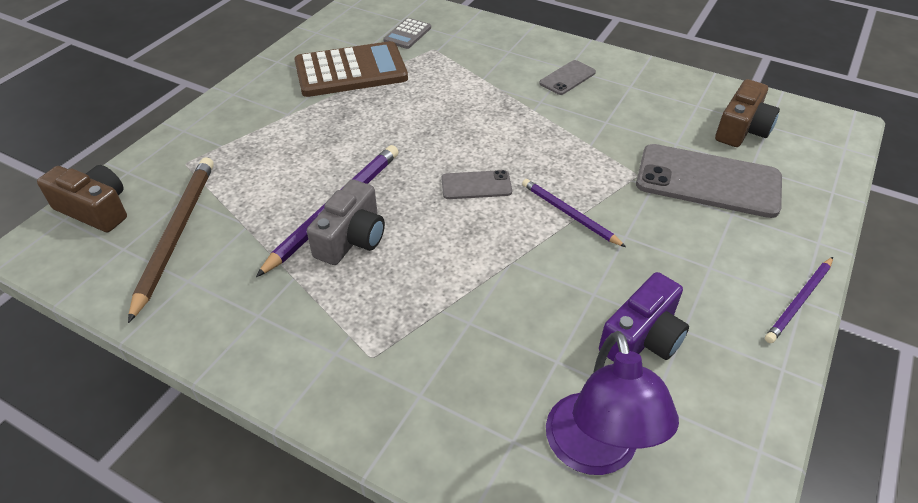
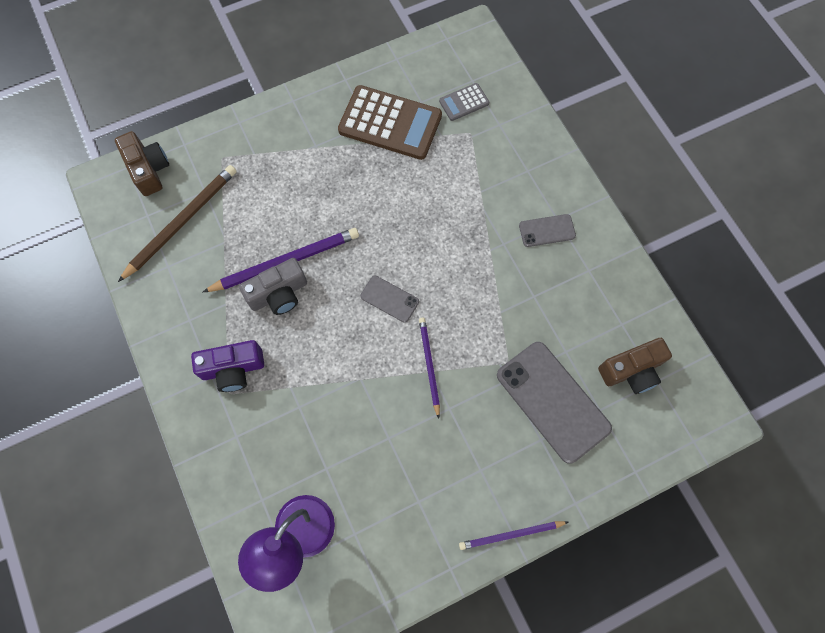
camera: 35 degrees right, 25 degrees up
(642, 337) = (388, 489): purple camera -> purple camera (233, 369)

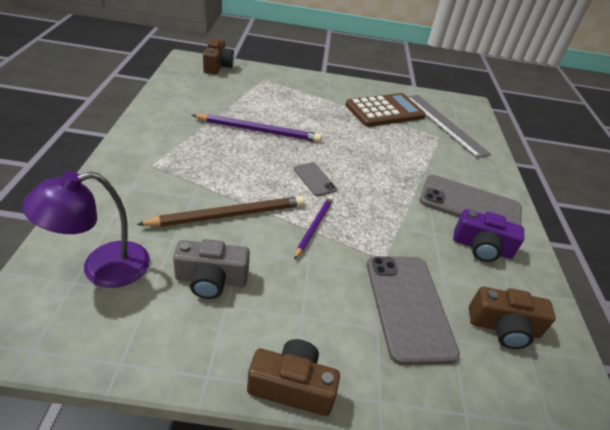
camera: 25 degrees right, 30 degrees down
(181, 223) = (212, 89): brown pencil -> brown pencil (228, 215)
(233, 369) = (169, 156): purple camera -> purple camera (481, 247)
(279, 294) = (239, 141): grey camera -> grey camera (211, 279)
(390, 123) = (384, 111): brown calculator -> brown calculator turned 75 degrees counterclockwise
(464, 102) = (444, 124): grey calculator -> grey ruler
(511, 535) = (292, 386): purple pencil -> brown camera
(547, 231) = (470, 205): grey phone -> grey phone, size x2.01

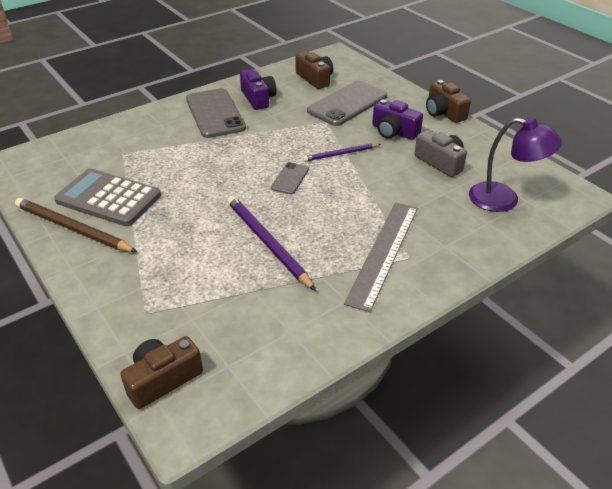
camera: 125 degrees left, 0 degrees up
(228, 215) = (390, 189): brown pencil -> brown pencil (73, 229)
(307, 294) = (394, 131): none -> purple camera
(384, 111) = (108, 198): brown calculator -> grey calculator
(444, 124) = (89, 159): grey ruler -> grey ruler (383, 253)

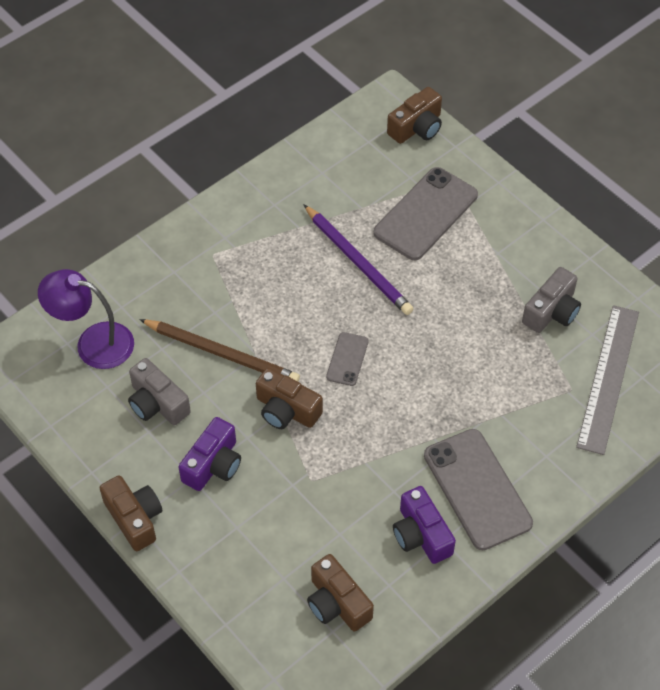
camera: 175 degrees right, 15 degrees up
(73, 229) = (567, 266): brown pencil -> brown pencil (221, 353)
(108, 198) = (552, 311): grey calculator -> grey camera
(341, 154) = (286, 410): purple pencil -> brown camera
(347, 104) = (280, 530): grey phone -> grey phone (425, 214)
(383, 253) = (238, 258): grey ruler -> grey ruler (608, 378)
(394, 131) = (213, 464): purple camera -> purple camera turned 90 degrees clockwise

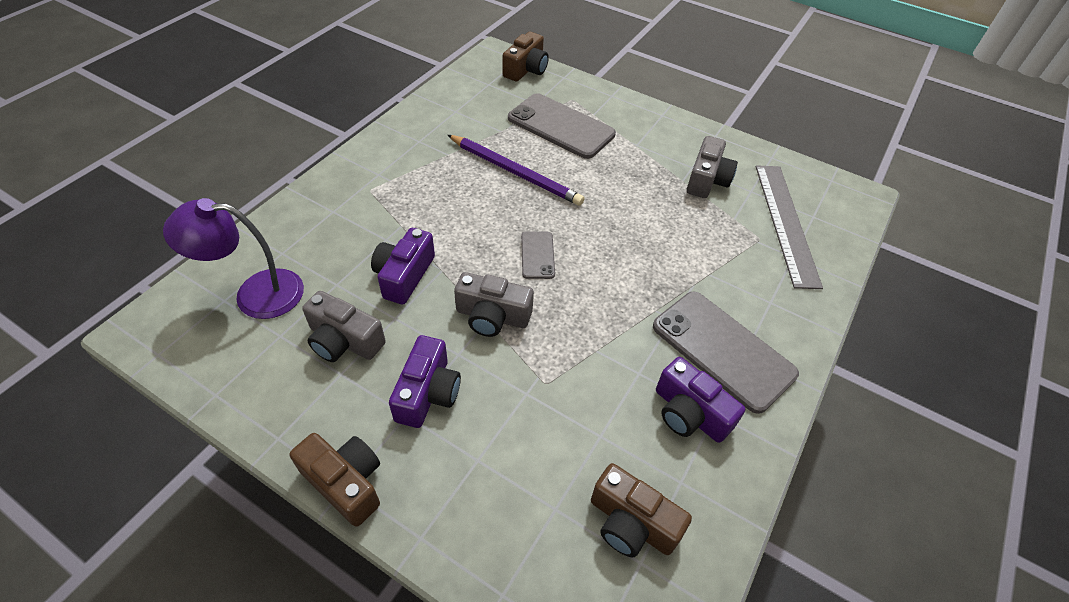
camera: 20 degrees left, 5 degrees down
(221, 353) = (404, 275): brown pencil -> purple camera
(286, 410) = (492, 316): brown camera -> grey camera
(425, 214) = (560, 126): grey phone -> grey phone turned 75 degrees counterclockwise

